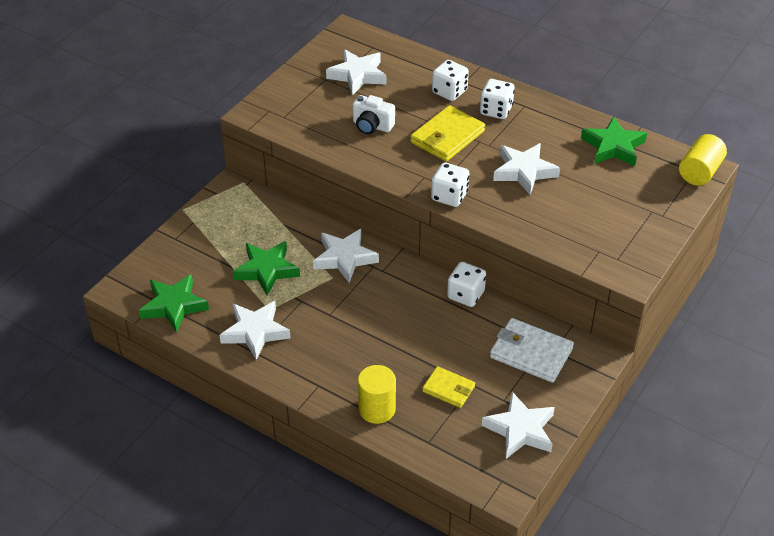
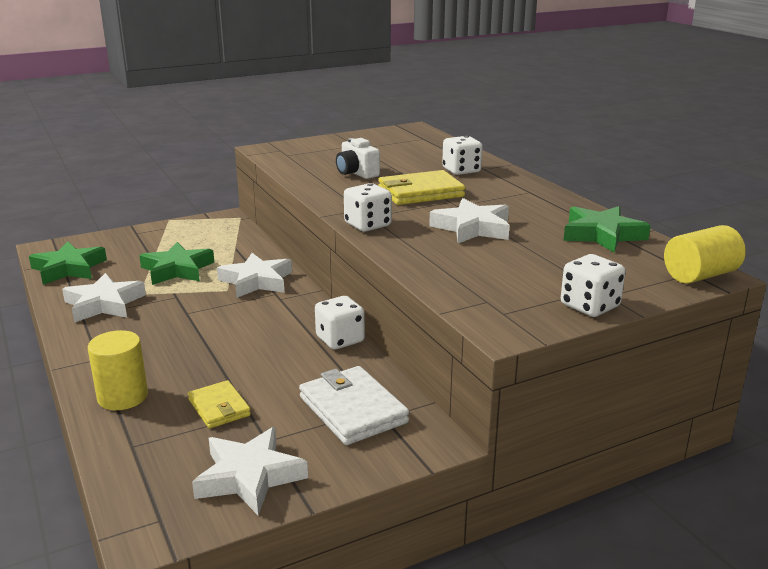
camera: 30 degrees right, 20 degrees down
(358, 75) = (387, 148): white star -> none
(496, 110) = (494, 188): white dice -> white dice (589, 306)

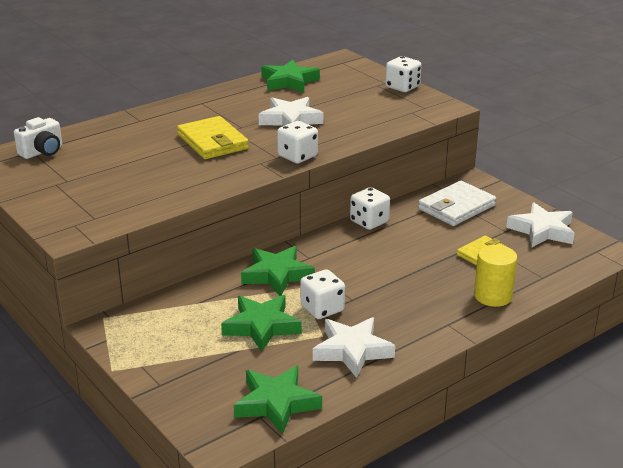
camera: 100 degrees left, 5 degrees up
(257, 281) = (277, 275): white star -> green star
(357, 173) = (160, 173): white camera -> white camera (42, 152)
(461, 170) = (147, 129): white dice -> white dice (322, 309)
(700, 275) = (345, 61): yellow cylinder -> none

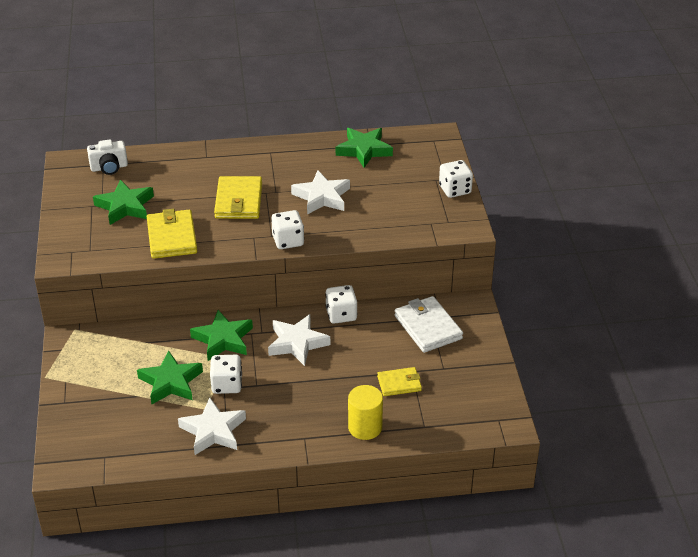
camera: 30 degrees right, 10 degrees up
(175, 184) = (172, 237): none -> yellow wallet
(276, 403) = (123, 451): green star -> green star (125, 206)
(456, 207) = (428, 327): white wallet -> white wallet turned 75 degrees clockwise
(542, 230) = (475, 380): white star -> white star (297, 343)

